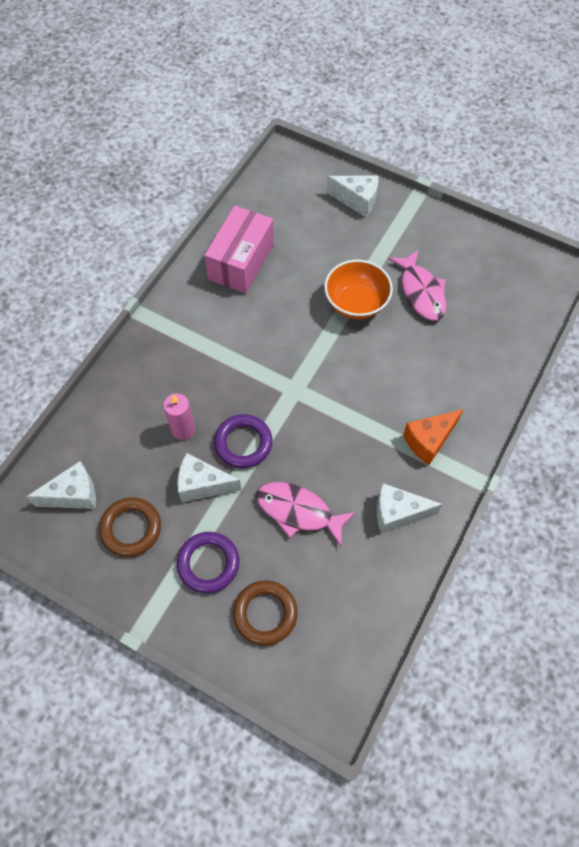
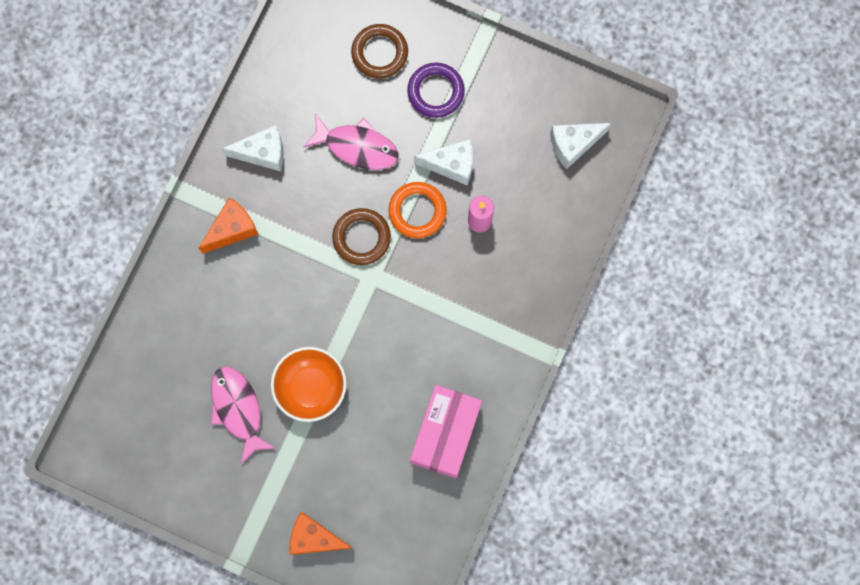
camera: 175 degrees right, 15 degrees up
(131, 528) = (512, 117): brown ring -> brown ring (361, 237)
(243, 443) = (417, 211): purple ring -> orange ring
(357, 201) = (314, 538): white cheese -> orange cheese

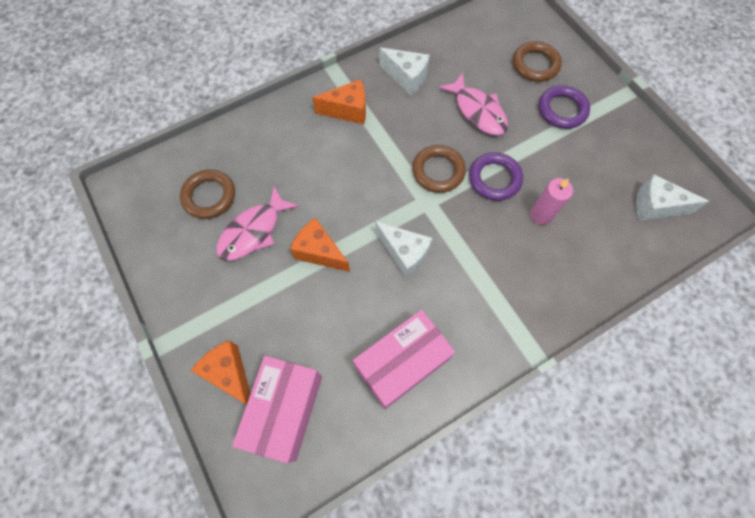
camera: 35 degrees right, 10 degrees down
(170, 405) = (209, 196): none -> brown ring
(238, 409) = (253, 231): pink fish -> pink fish turned 150 degrees counterclockwise
(311, 388) = (319, 252): orange bowl -> orange cheese
(380, 533) = (285, 410): none -> pink box
(417, 211) = (494, 179): orange ring -> purple ring
(451, 165) = (543, 163): white cheese -> white cheese (404, 253)

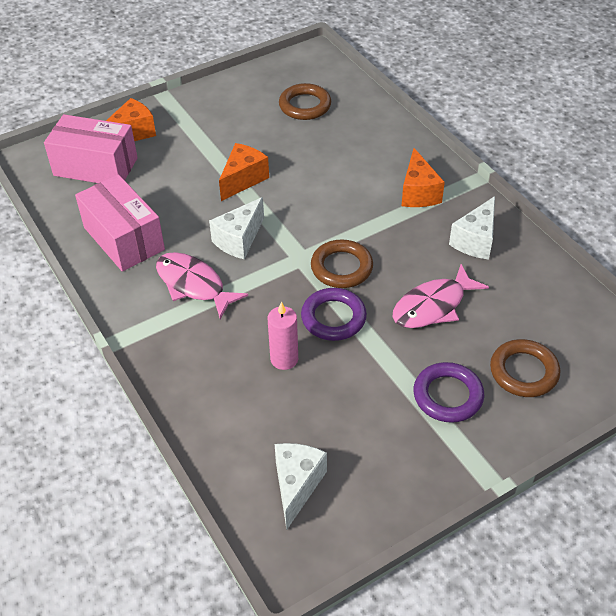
camera: 90 degrees right, 20 degrees down
(253, 231) = (267, 136): pink fish -> pink fish (193, 285)

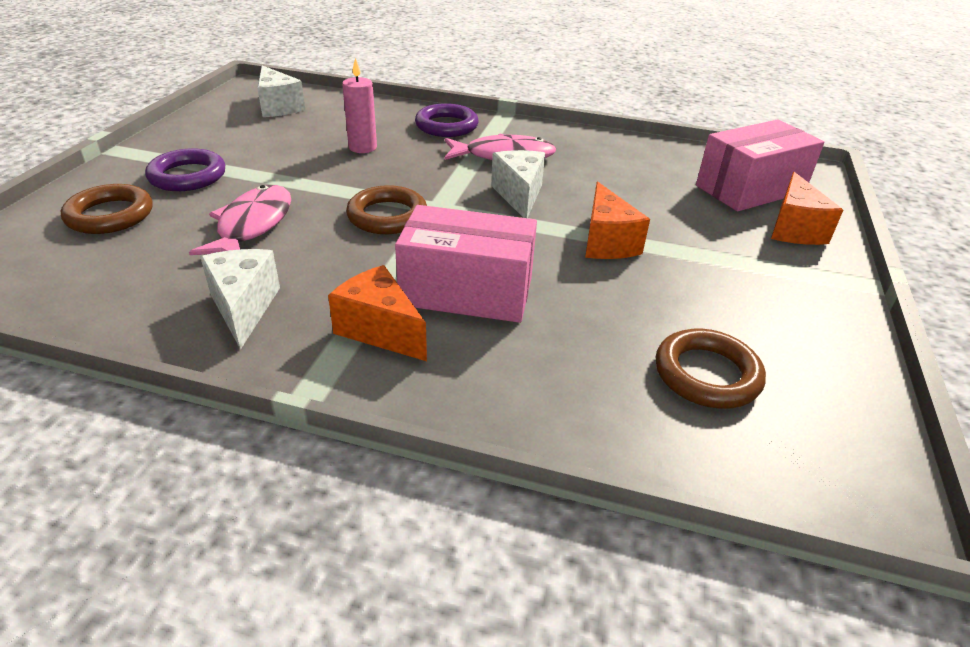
camera: 135 degrees right, 10 degrees down
(124, 238) = (613, 158): pink box -> pink box (467, 291)
(333, 318) = (350, 182): purple ring -> purple ring (446, 126)

